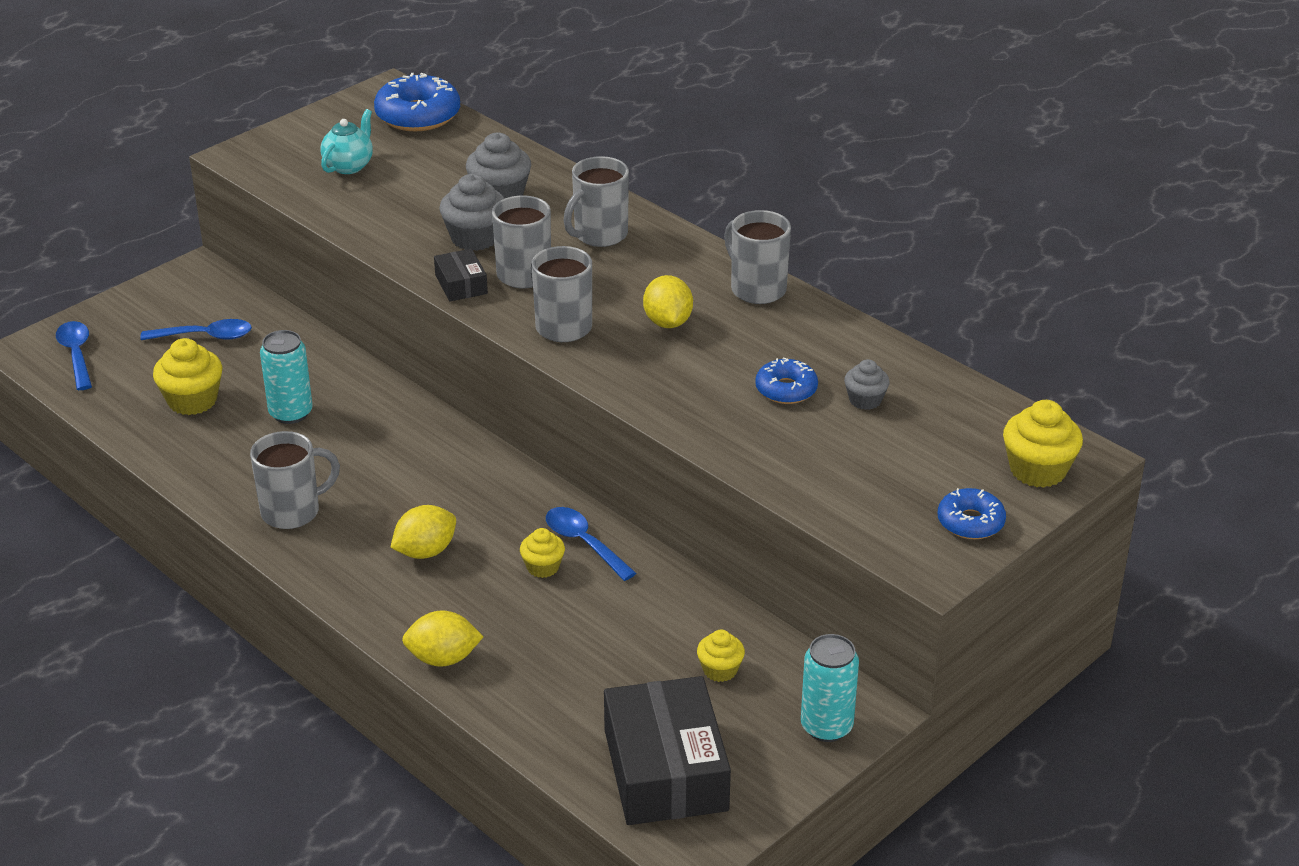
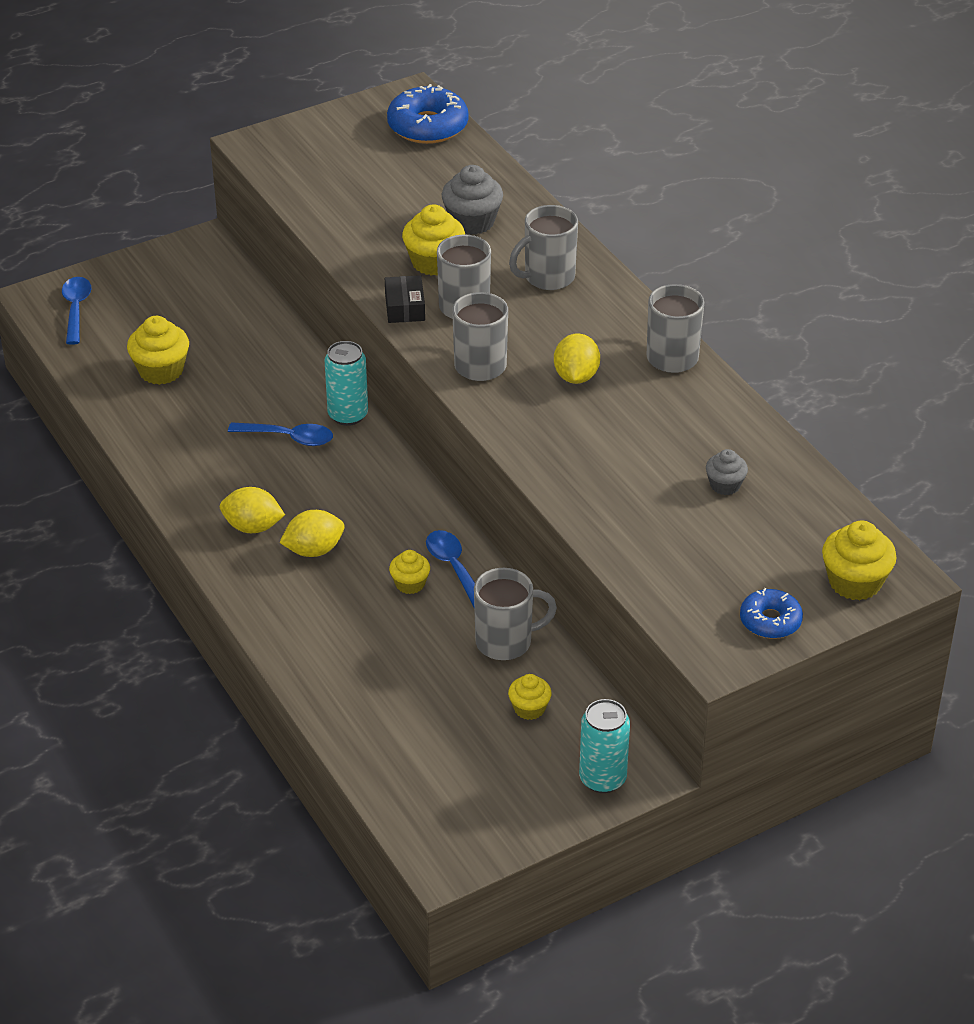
camera: 15 degrees right, 5 degrees up
(205, 336) = (191, 310): blue spoon -> blue spoon (288, 438)
(291, 413) = (241, 397): turquoise can -> turquoise can (348, 415)
(292, 511) = (213, 492): grey mug -> grey mug (506, 642)
(349, 166) = (347, 170): turquoise teapot -> none
(443, 658) = (295, 651): yellow lemon -> yellow lemon (253, 527)
(475, 238) = (434, 262): grey cupcake -> yellow cupcake
(665, 770) = (448, 789): black box -> none
(786, 389) = (657, 462): blue donut -> none

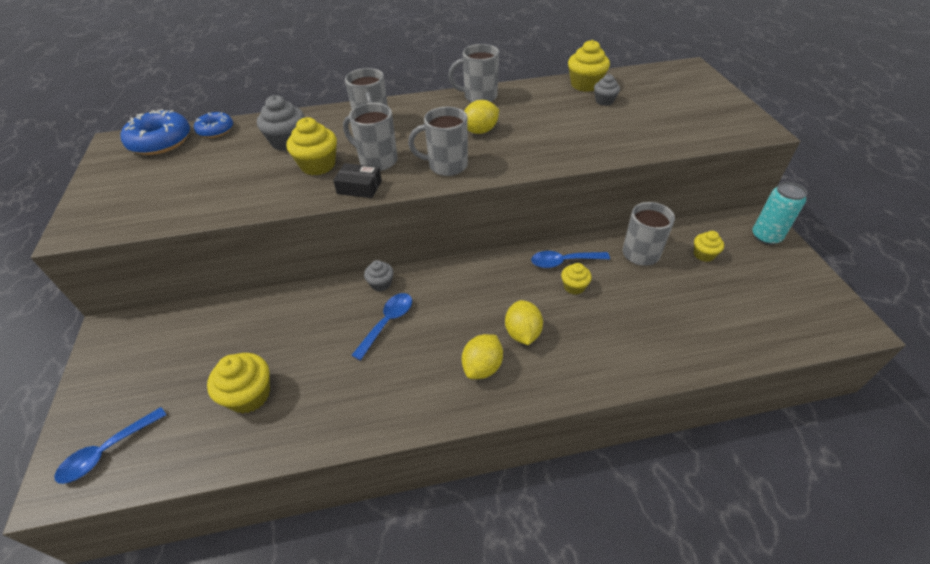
camera: 70 degrees left, 5 degrees up
(76, 309) = (107, 451): blue spoon -> blue spoon turned 60 degrees counterclockwise
(348, 415) = (381, 284): turquoise can -> grey cupcake
(576, 376) = (480, 131): yellow lemon -> yellow lemon turned 60 degrees counterclockwise
(770, 621) = (726, 108): blue donut -> blue donut (216, 130)
(855, 582) = (694, 80): yellow cupcake -> yellow cupcake (585, 84)

